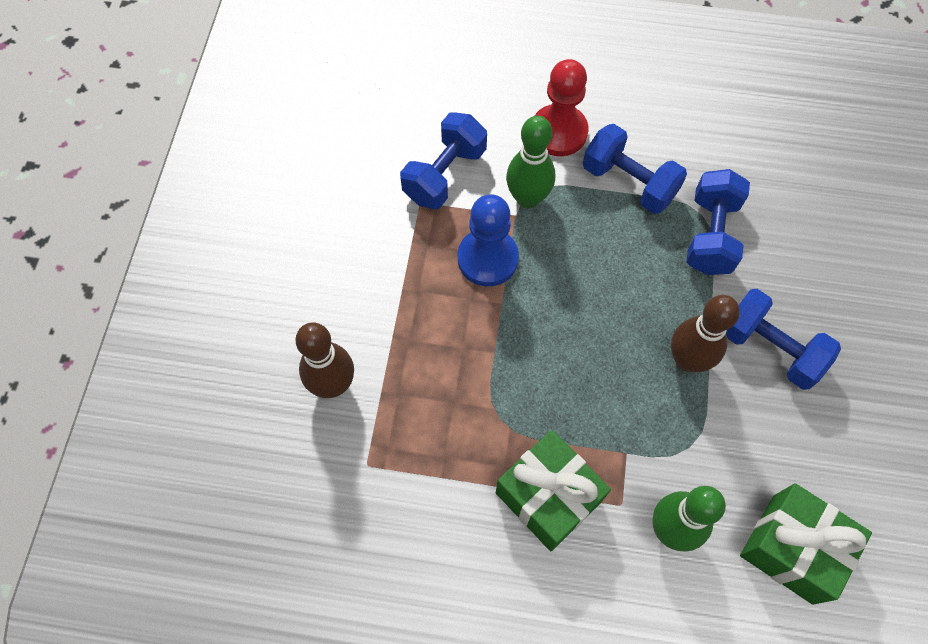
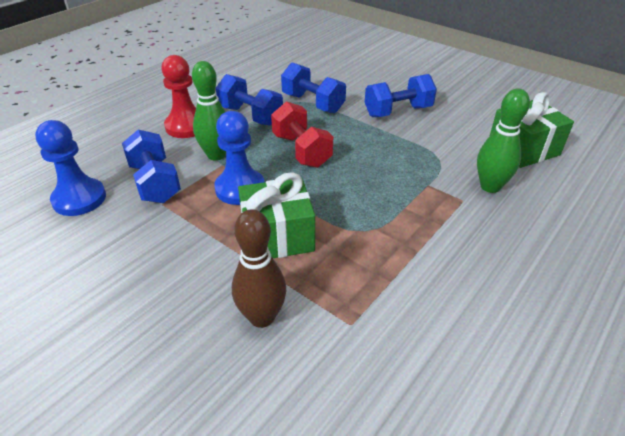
camera: 60 degrees left, 25 degrees down
(381, 129) = (79, 199): none -> blue pawn
(548, 497) = (439, 230): green gift -> green gift (277, 236)
(597, 280) = (301, 150): none -> red dumbbell
(629, 182) = (250, 116): blue dumbbell -> blue dumbbell turned 60 degrees clockwise
(687, 360) = (383, 139): brown bowling pin -> none

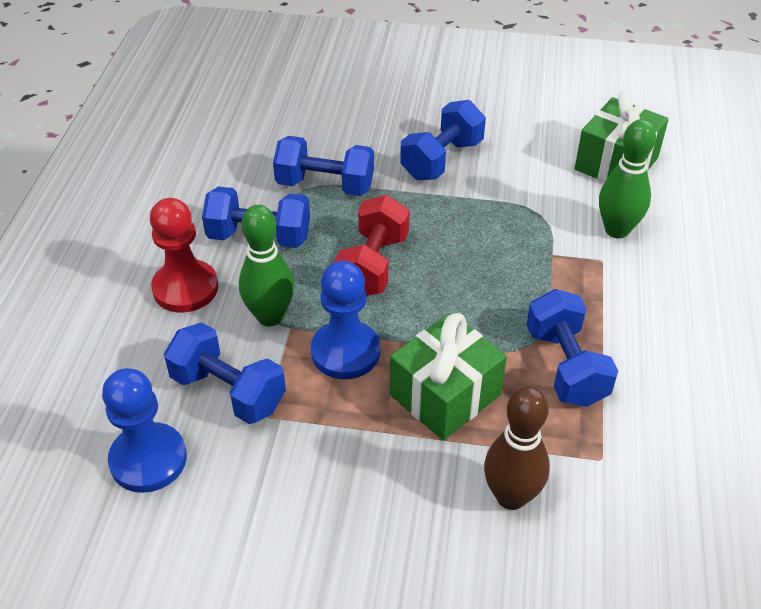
camera: 30 degrees left, 5 degrees up
(301, 150) = (373, 265): red dumbbell -> red dumbbell turned 75 degrees clockwise
(377, 253) = (565, 366): none -> blue dumbbell

